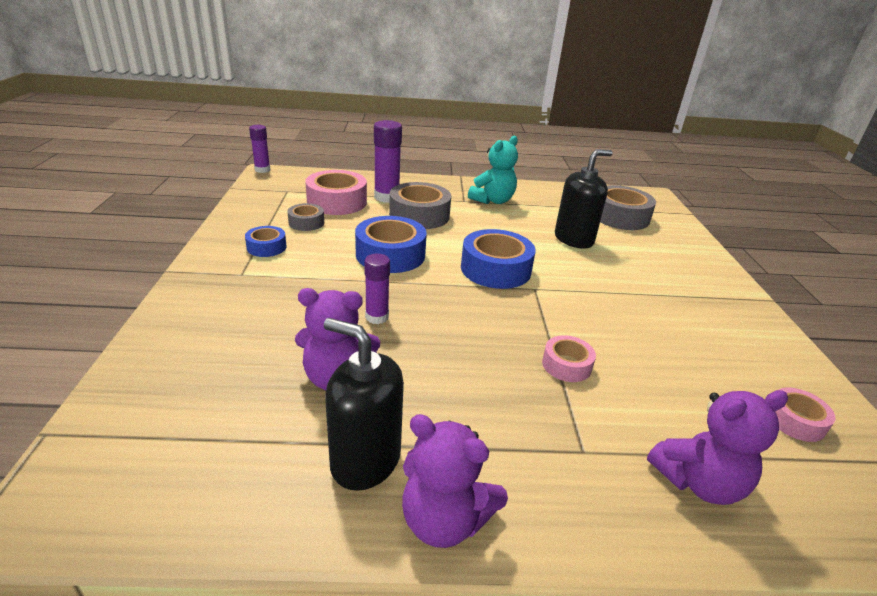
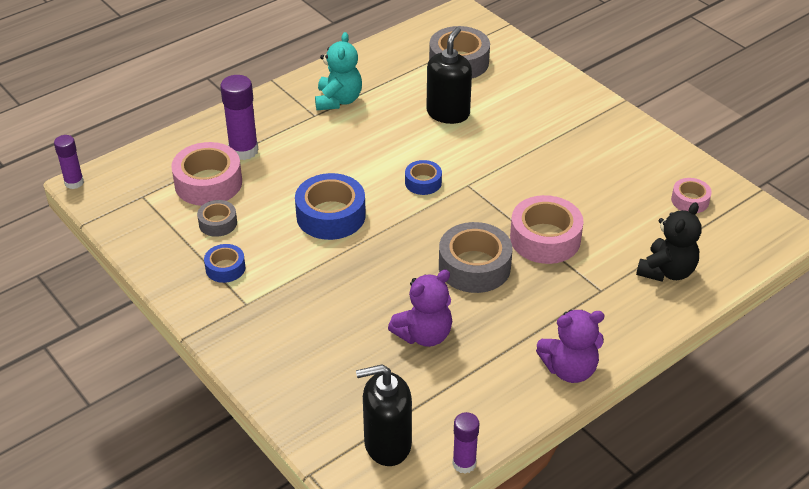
camera: 35 degrees left, 10 degrees up
(365, 460) = (500, 368): black soap dispenser -> black soap dispenser (387, 444)
(377, 317) = (392, 277): purple glue stick -> purple glue stick (464, 463)
(419, 215) = (299, 157): grey tape -> grey tape (474, 266)
(495, 269) = (423, 182): blue tape -> blue tape, size x0.55
(566, 365) = (545, 238): pink tape -> pink tape, size x1.83
(698, 482) = (667, 271): purple teddy bear -> black teddy bear

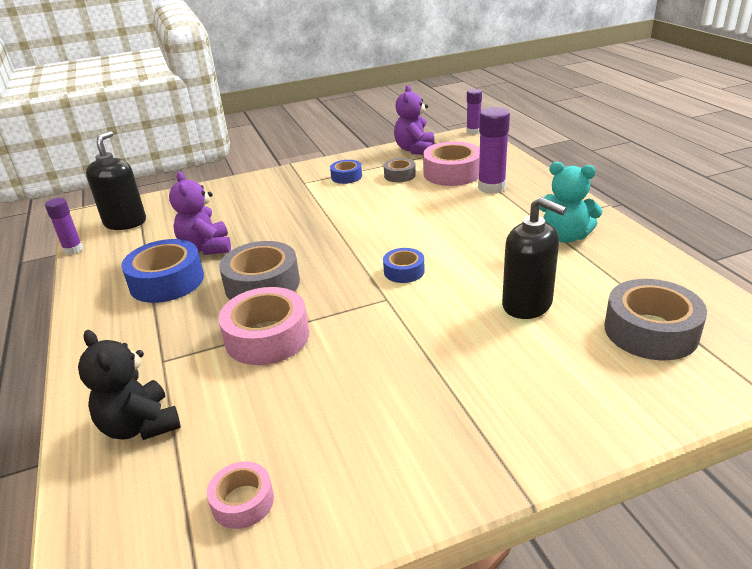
camera: 110 degrees right, 10 degrees down
(331, 215) = (381, 219): blue tape -> blue tape (167, 281)
(569, 369) = (93, 316): purple teddy bear -> purple teddy bear (415, 150)

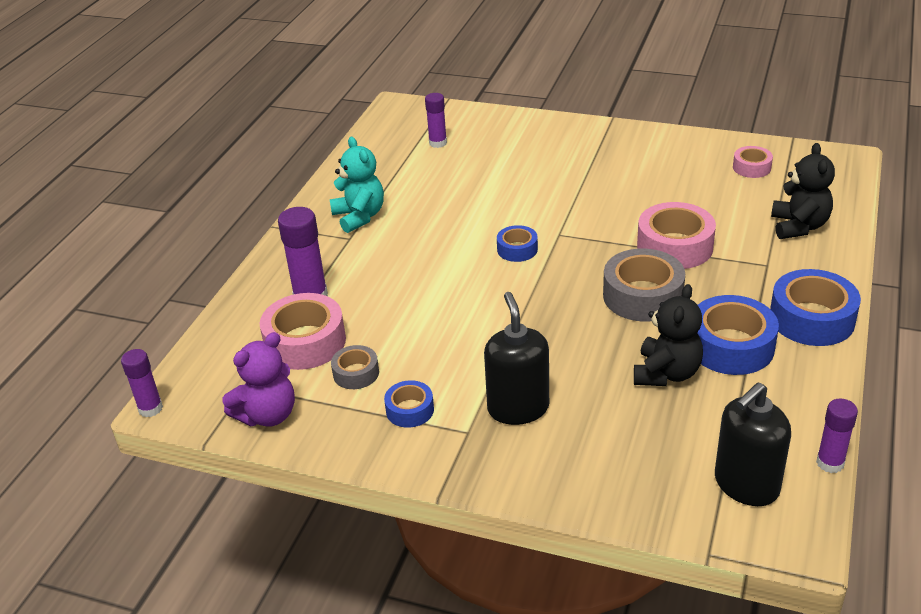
camera: 140 degrees left, 5 degrees up
(102, 329) = (812, 319): none -> blue tape
(206, 248) = (666, 373): purple teddy bear -> black teddy bear
(527, 304) = (475, 186): black soap dispenser -> black soap dispenser (518, 408)
(650, 331) = (438, 143): grey tape -> purple glue stick

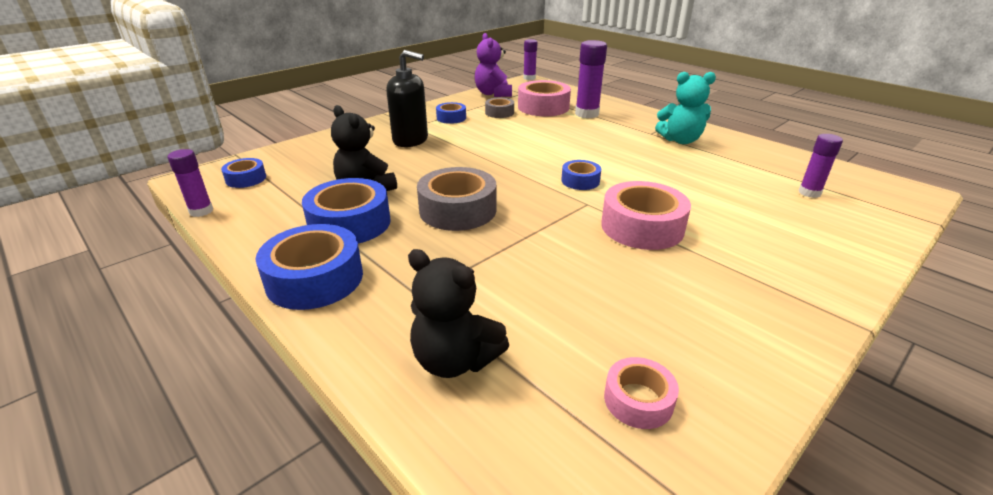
camera: 115 degrees right, 5 degrees down
(674, 246) = (509, 252): pink tape -> pink tape (642, 227)
(746, 485) = (246, 179): black soap dispenser -> blue tape

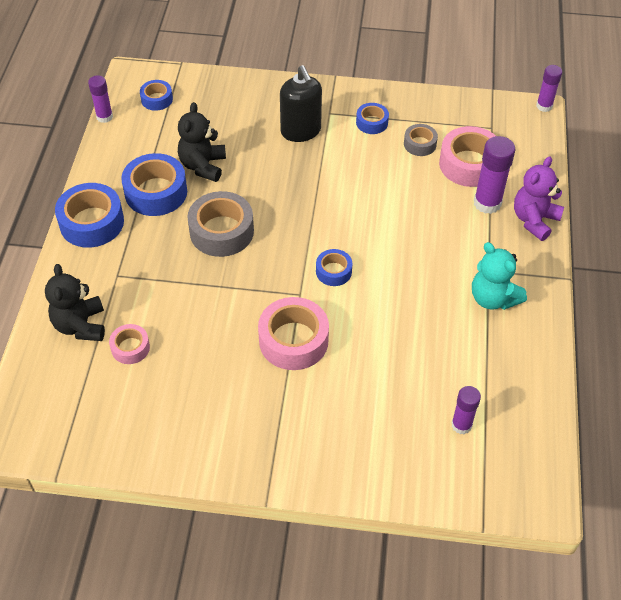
camera: 50 degrees right, 20 degrees up
(493, 94) = (463, 110): purple teddy bear -> purple teddy bear (534, 220)
(638, 400) = (111, 412): pink tape -> pink tape (130, 348)

